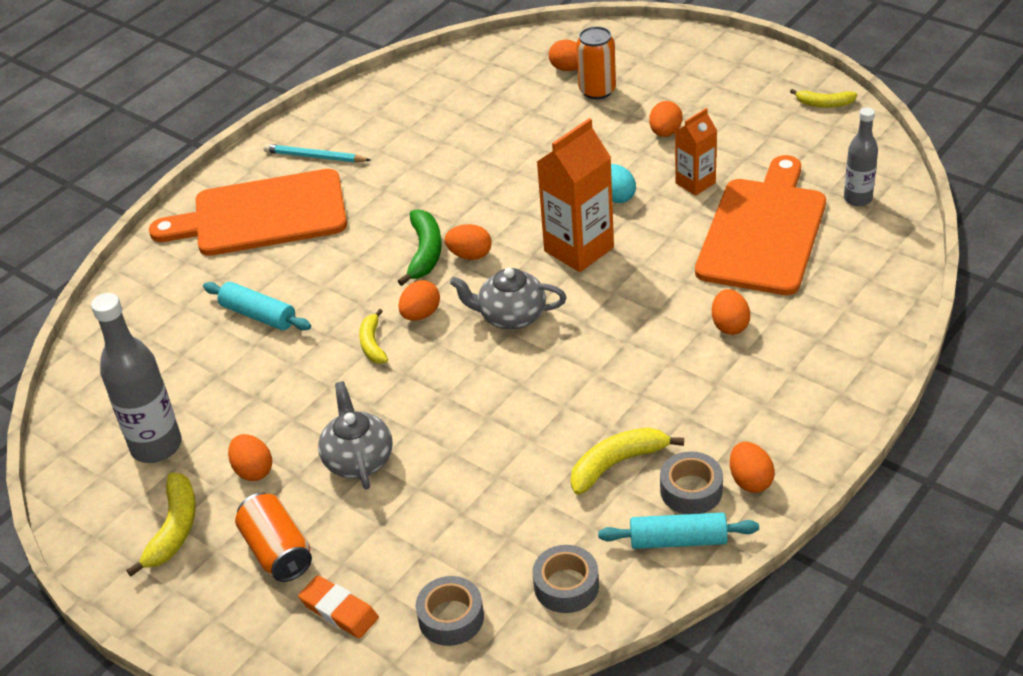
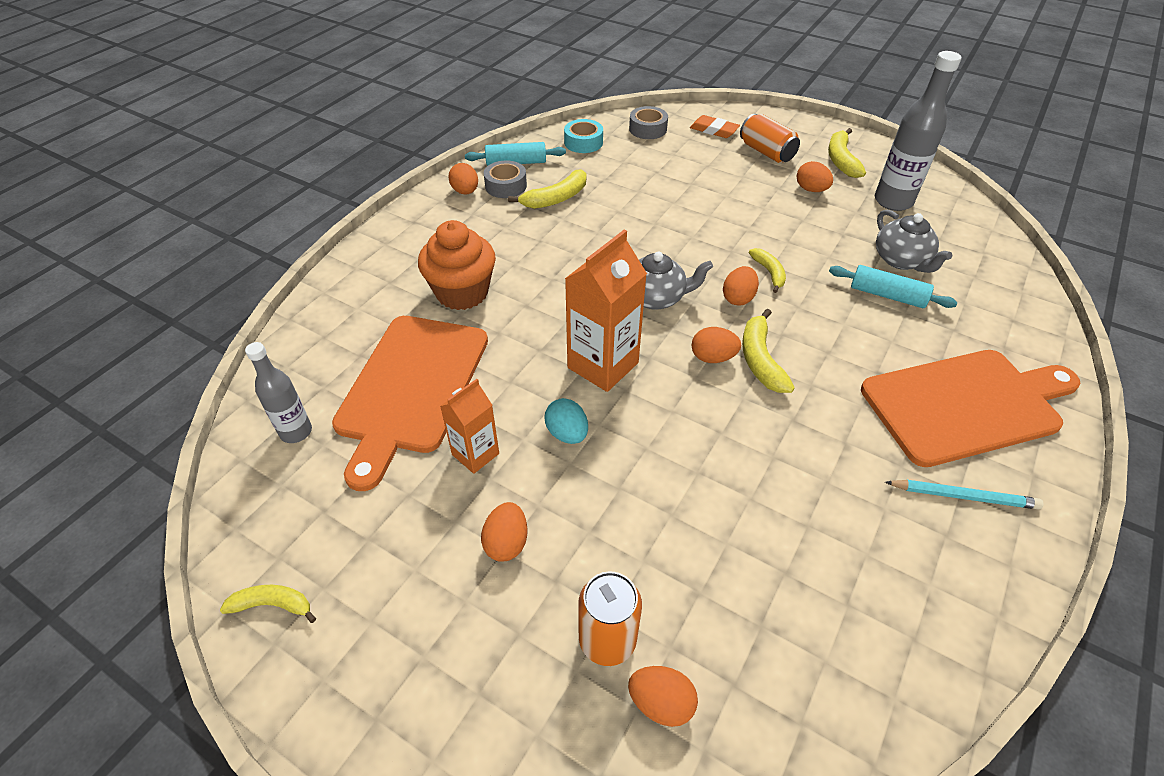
camera: 170 degrees right, 5 degrees up
(358, 459) = (740, 197): grey teapot -> grey teapot (901, 260)
(425, 253) = (760, 360): green banana -> yellow banana
(566, 586) = (583, 142): grey tape -> turquoise tape
(730, 325) = (462, 292): orange egg -> orange cupcake

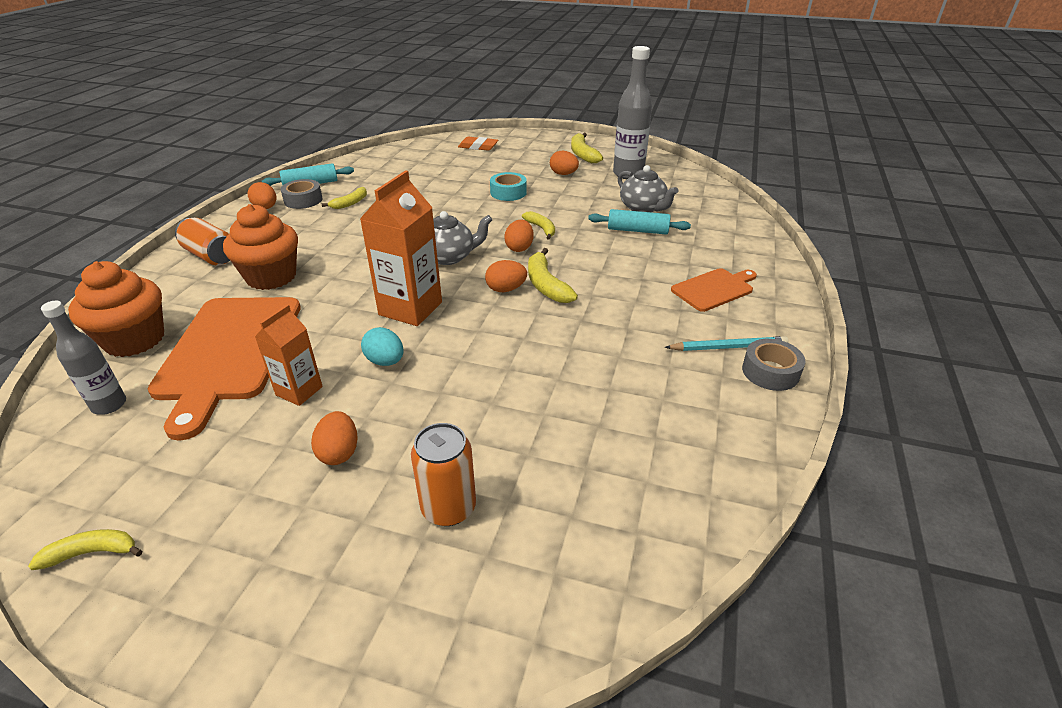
camera: 15 degrees left, 10 degrees down
(323, 353) = (134, 340): none -> orange cupcake
(556, 198) = (350, 203): yellow banana -> yellow banana, size x0.66
(583, 142) = (369, 165): turquoise tape -> turquoise tape (508, 192)
(648, 129) = (423, 151): grey tape -> grey tape (770, 372)
(661, 703) = (508, 545): orange egg -> none
(766, 152) = (523, 155): orange can -> orange can (211, 256)
(966, 404) = (714, 289): orange cutting board -> orange cutting board, size x0.53

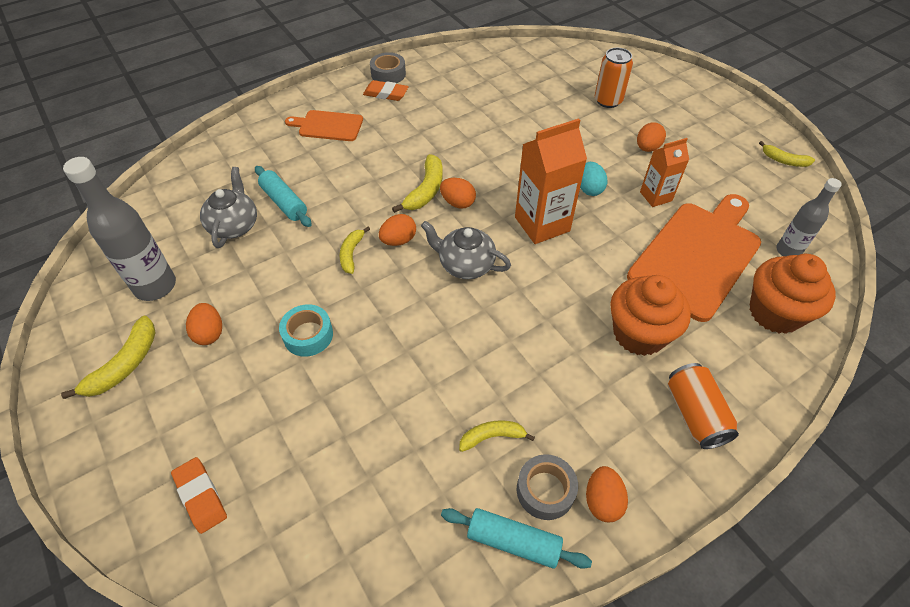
camera: 140 degrees left, 15 degrees up
(728, 347) = (386, 94): turquoise pencil -> orange eraser

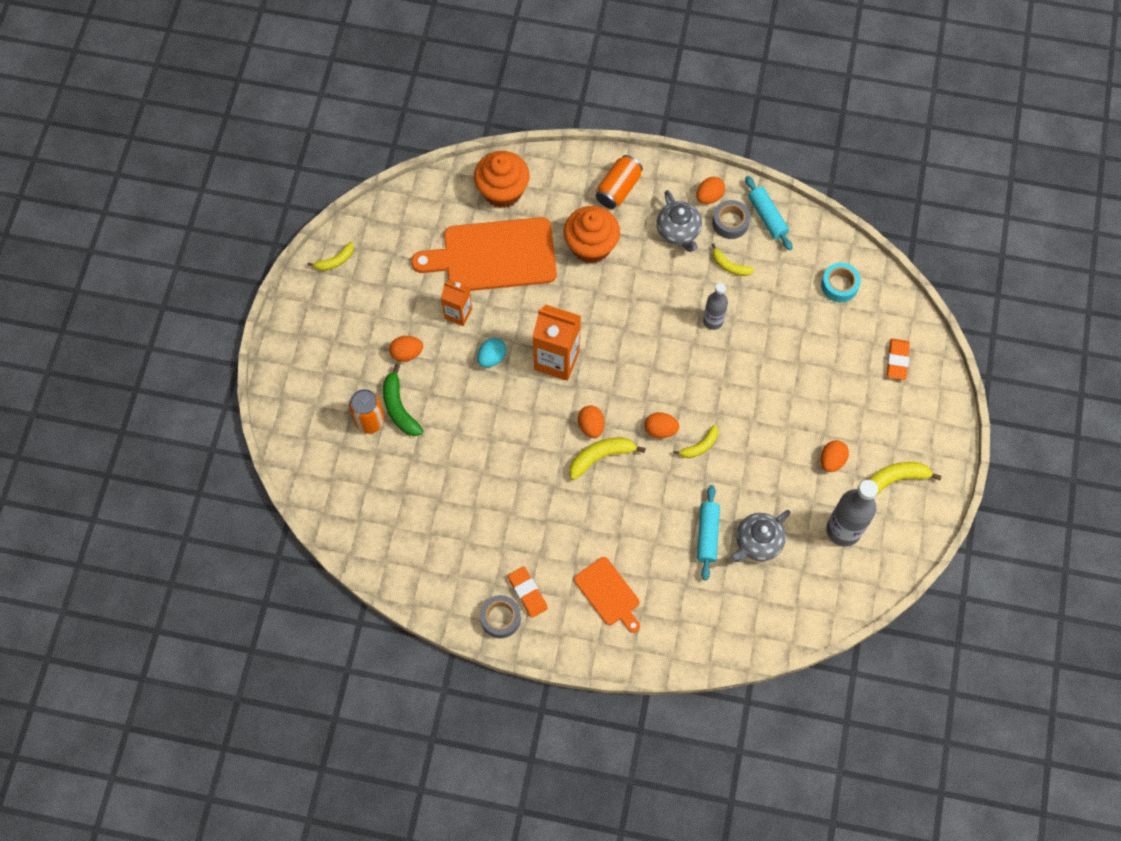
camera: 135 degrees left, 15 degrees up
(308, 335) = (775, 408): turquoise tape -> turquoise tape (839, 285)
(465, 265) = (637, 374): grey teapot -> grey teapot (678, 231)
(602, 119) = (399, 408): none -> green banana
(784, 160) = (335, 261): yellow banana -> yellow banana turned 75 degrees clockwise
(788, 251) = (438, 211): grey bottle -> grey bottle (713, 321)

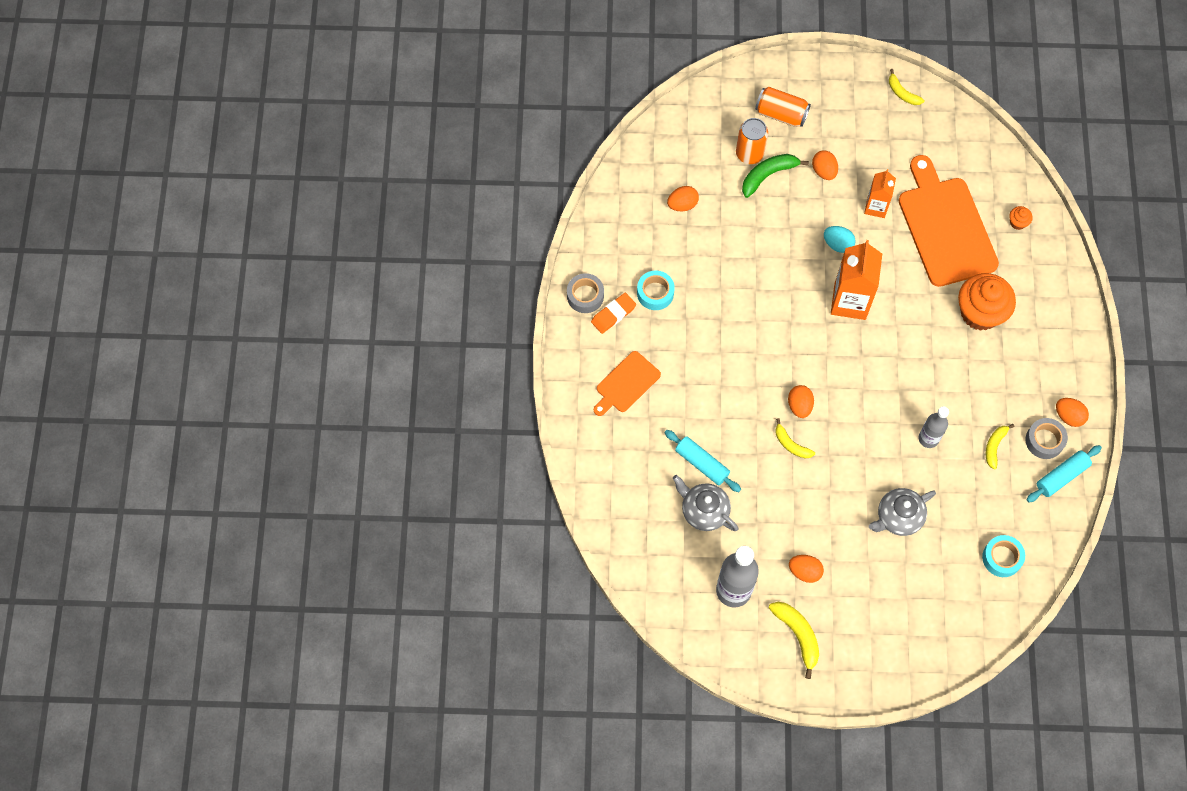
camera: 80 degrees right, 0 degrees up
(502, 191) = (1017, 222): orange cupcake -> orange cupcake, size x0.42
(511, 546) = (655, 293): none -> turquoise tape
(591, 426) = (788, 343): orange egg -> orange egg (682, 204)
(601, 457) = (759, 356): yellow banana -> none
(618, 189) = (1051, 328): orange can -> orange can (781, 114)
(678, 231) = (1020, 392): grey teapot -> grey teapot (898, 517)
(707, 535) = (702, 463): turquoise rolling pin -> turquoise rolling pin turned 45 degrees clockwise
(897, 360) = (930, 625): orange eraser -> none

